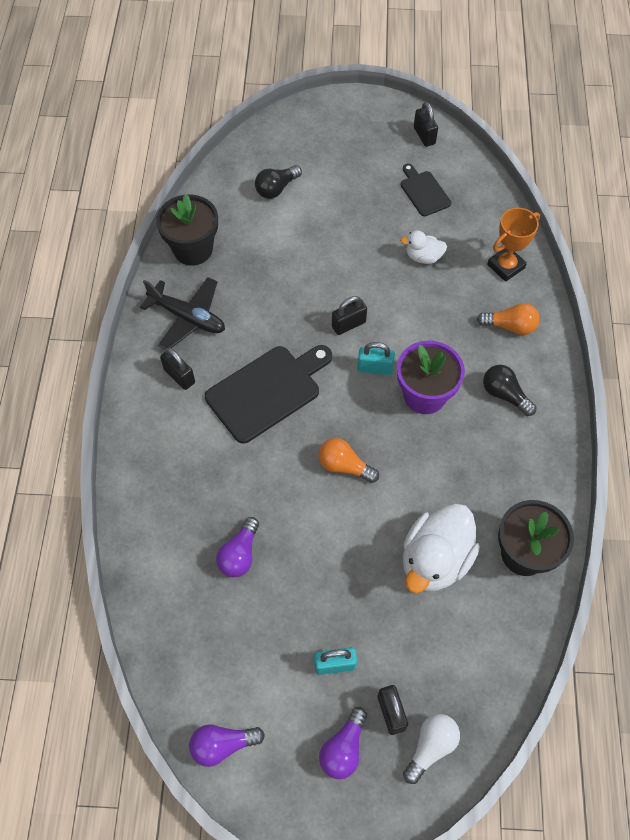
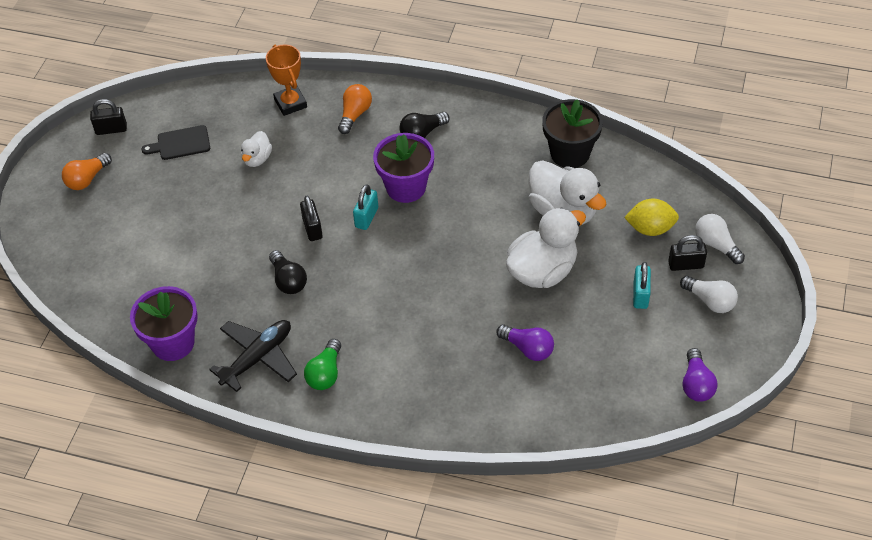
camera: 75 degrees left, 10 degrees down
(179, 376) = (325, 373): black padlock -> green light bulb
(193, 249) = (173, 343): black flower pot -> purple flower pot
(267, 391) = (365, 303): black cutting board -> none
(276, 188) = (124, 259): black light bulb -> black light bulb (288, 280)
(343, 748) = (710, 301): purple light bulb -> white light bulb
(344, 466) = (460, 257): orange light bulb -> orange light bulb (87, 179)
(344, 552) = (542, 271): none -> white duck
(435, 663) = (650, 228): none -> yellow lemon

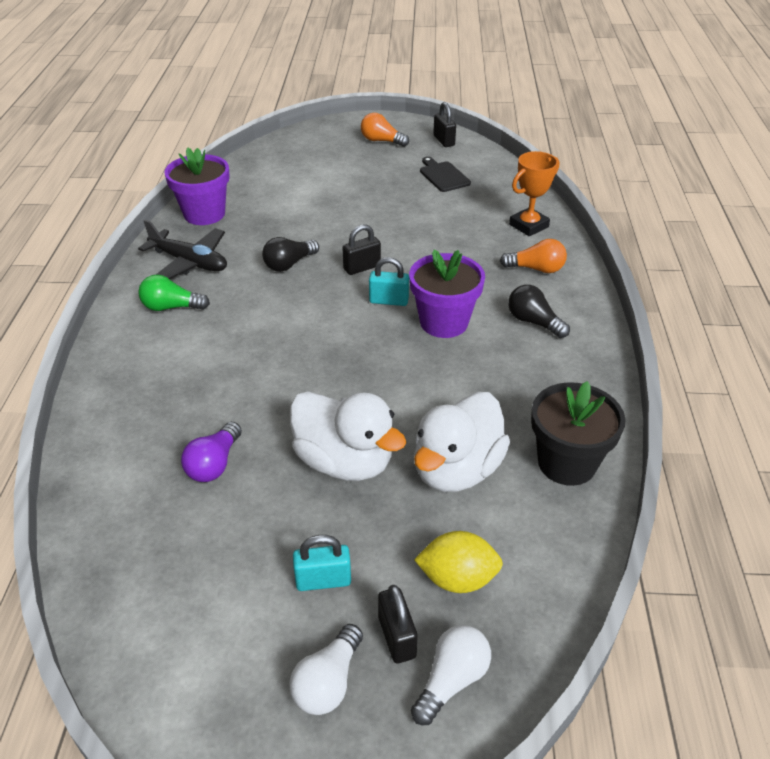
camera: 75 degrees right, 10 degrees down
(257, 159) = (442, 219): white duck -> none
(650, 228) = (457, 578): yellow lemon -> yellow lemon turned 75 degrees counterclockwise
(696, 384) = (158, 677): purple light bulb -> none

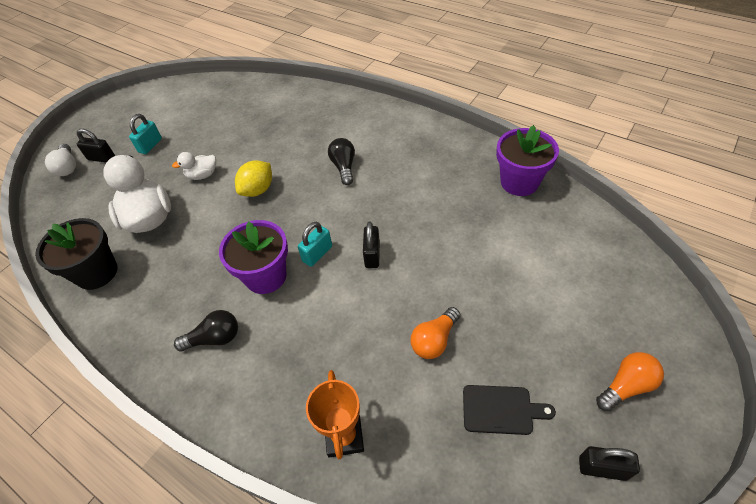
camera: 125 degrees right, 10 degrees up
(171, 307) = (399, 139): green light bulb -> none
(189, 262) = (449, 158): black plane -> none
(214, 464) = (250, 128): purple light bulb -> none
(289, 264) = (409, 212): black light bulb -> black light bulb (344, 167)
(328, 682) = (111, 133): white light bulb -> none
(344, 461) = (202, 175): white duck -> white duck, size x0.51
(457, 578) = (99, 189): yellow lemon -> yellow lemon (258, 190)
(536, 269) = (273, 390): orange light bulb -> orange light bulb (434, 340)

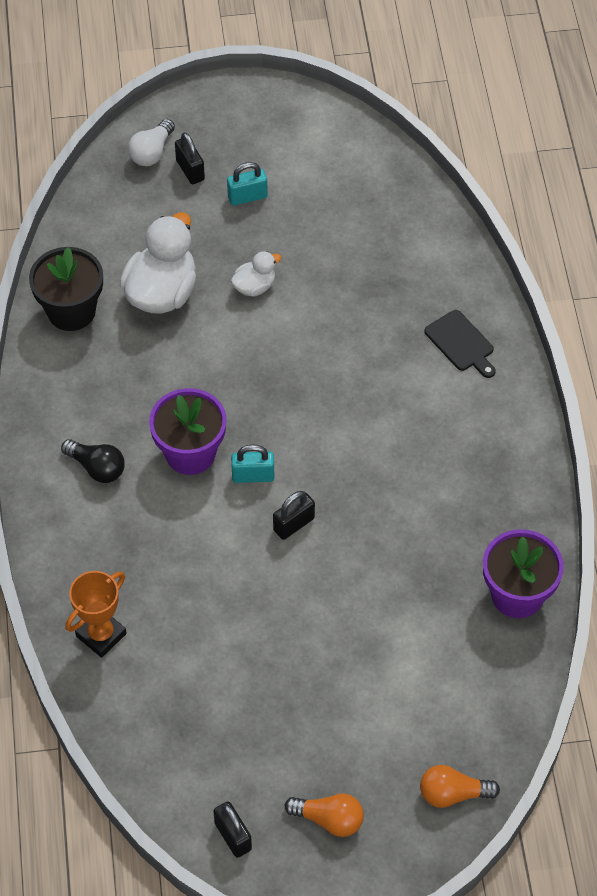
camera: 45 degrees right, 5 degrees up
(202, 175) = (254, 286): white duck -> white duck turned 120 degrees clockwise
(258, 190) = (282, 355): yellow lemon -> none
(344, 167) = (386, 409): black light bulb -> none
(434, 340) = (245, 642): orange light bulb -> orange light bulb (453, 794)
(501, 410) = (222, 735): black cutting board -> black cutting board (461, 343)

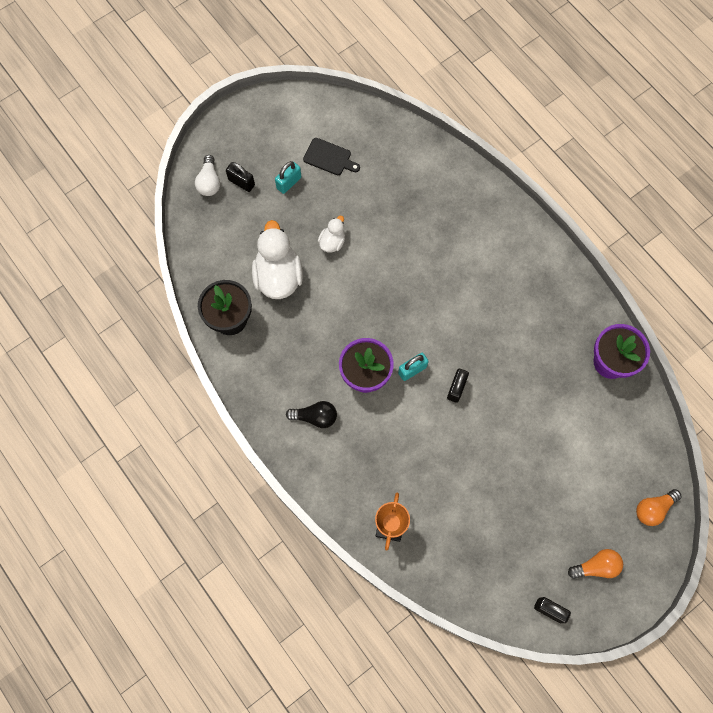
camera: 30 degrees left, 15 degrees up
(461, 343) = (478, 215): black cutting board -> black cutting board (329, 158)

